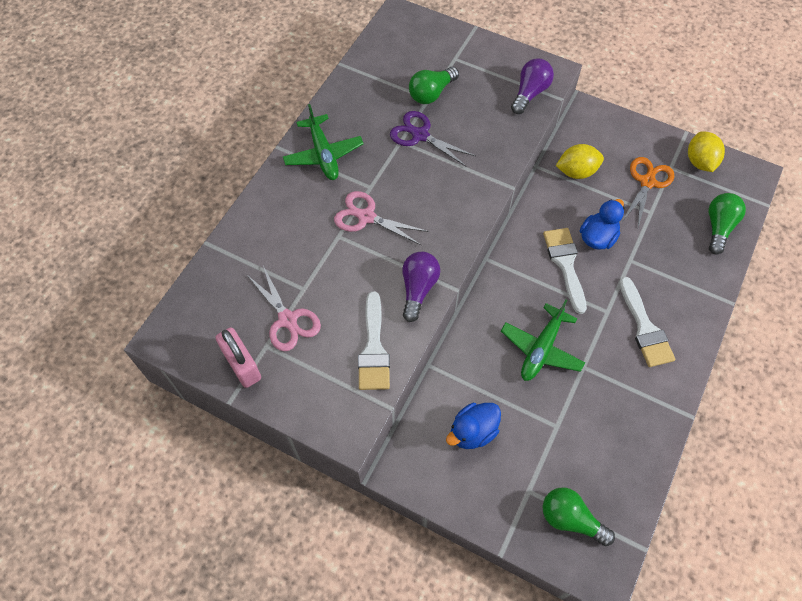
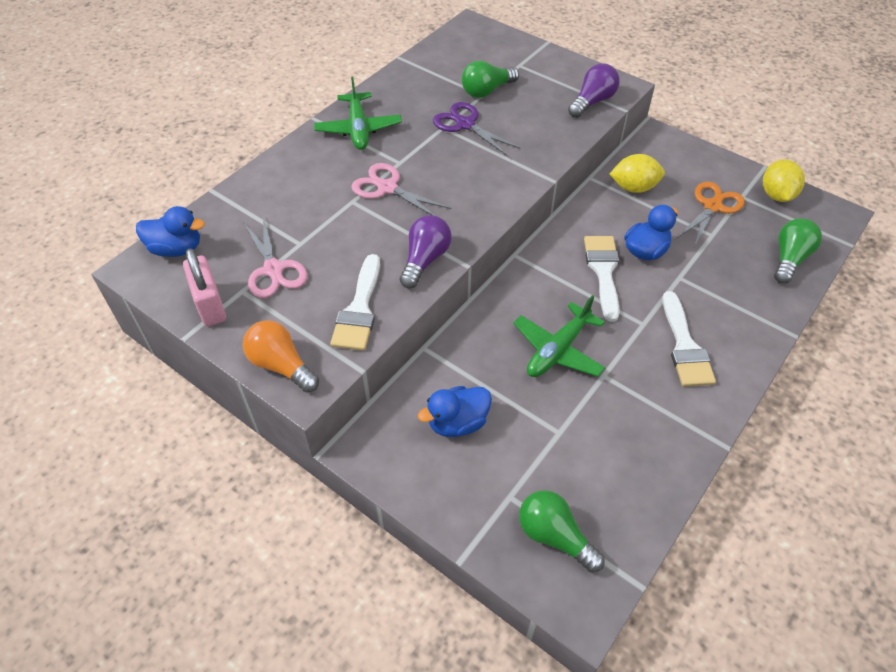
camera: 10 degrees right, 10 degrees down
(194, 311) = (176, 249): none -> blue duck
(322, 415) = (281, 365): none -> orange light bulb

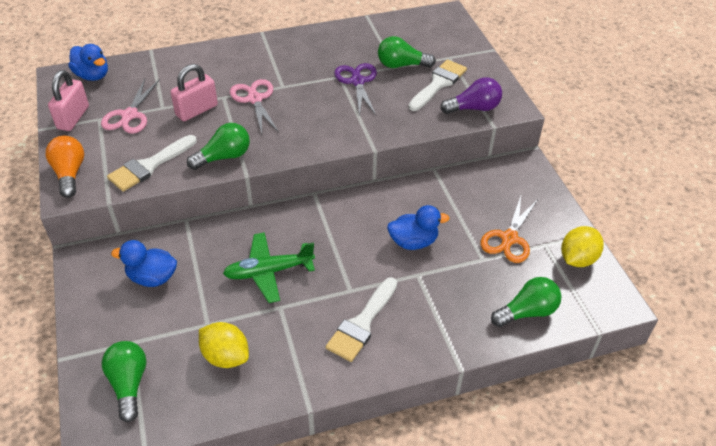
camera: 35 degrees right, 5 degrees down
(341, 228) = (197, 110): none -> pink padlock
(358, 129) = (281, 52): green plane -> none
(425, 260) = (224, 157): purple light bulb -> green light bulb
(603, 271) = (364, 238): white brush -> white brush (438, 84)
(634, 188) = (459, 192): yellow lemon -> yellow lemon (226, 356)
(712, 206) = (509, 239): orange scissors -> orange scissors turned 135 degrees clockwise

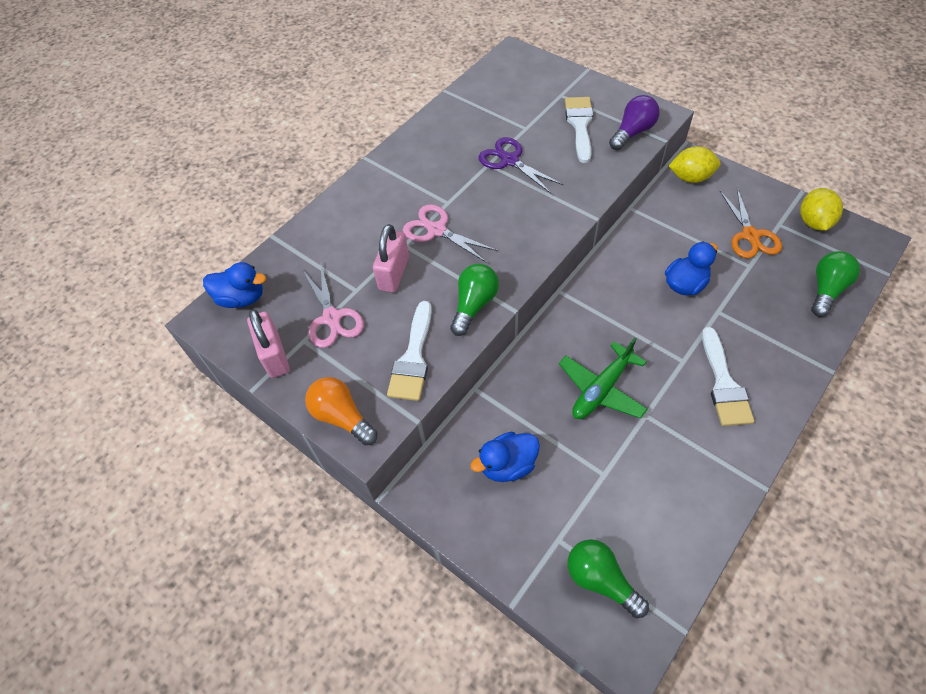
camera: 30 degrees left, 10 degrees up
(226, 356) = (652, 492): yellow lemon -> yellow lemon (690, 177)
(401, 65) = (530, 124): green light bulb -> none

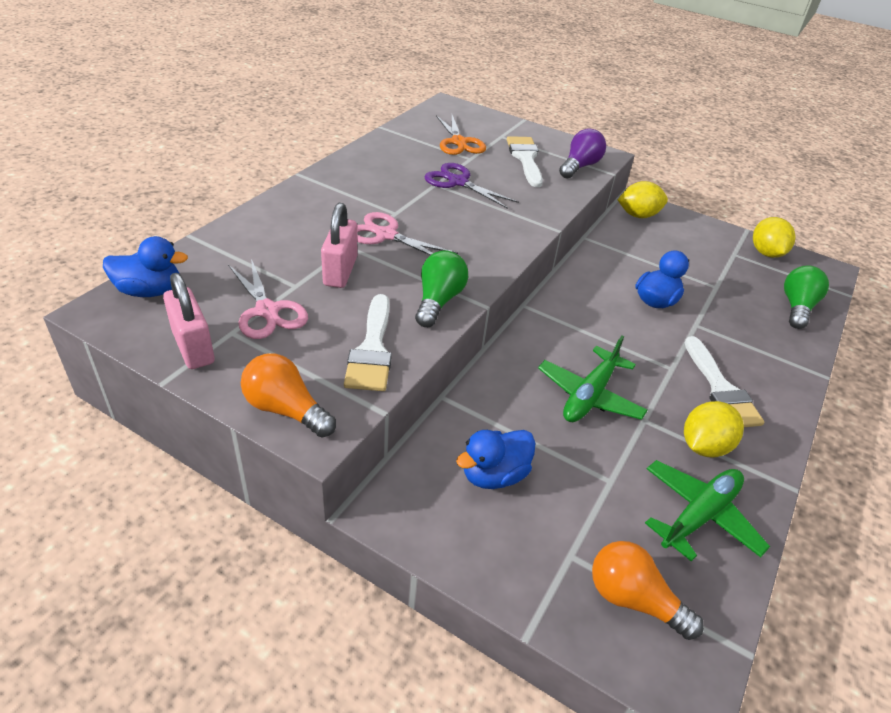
camera: 15 degrees left, 15 degrees down
(601, 580) = (633, 599): green light bulb -> orange light bulb
(673, 509) = (699, 515): none -> green plane
(693, 443) = (704, 446): none -> yellow lemon
(750, 235) = (709, 262): orange scissors -> orange scissors (459, 142)

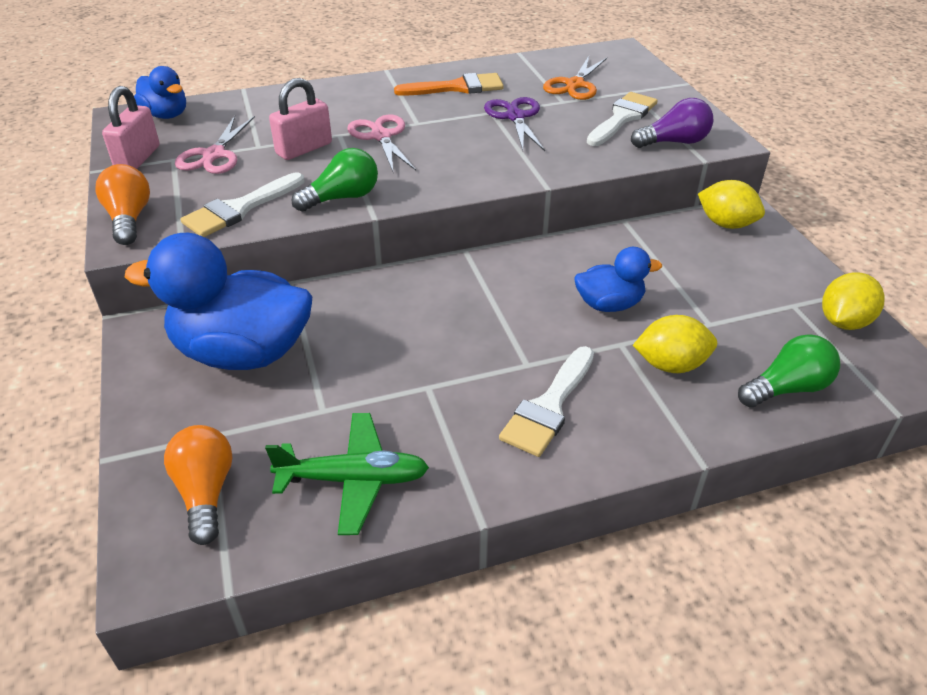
camera: 45 degrees right, 0 degrees up
(380, 171) = (457, 87): none -> orange brush
(494, 475) = (243, 352): blue duck -> blue duck, size x1.91
(589, 396) = (408, 343): green plane -> none
(704, 446) = (449, 437): yellow lemon -> yellow lemon (670, 365)

